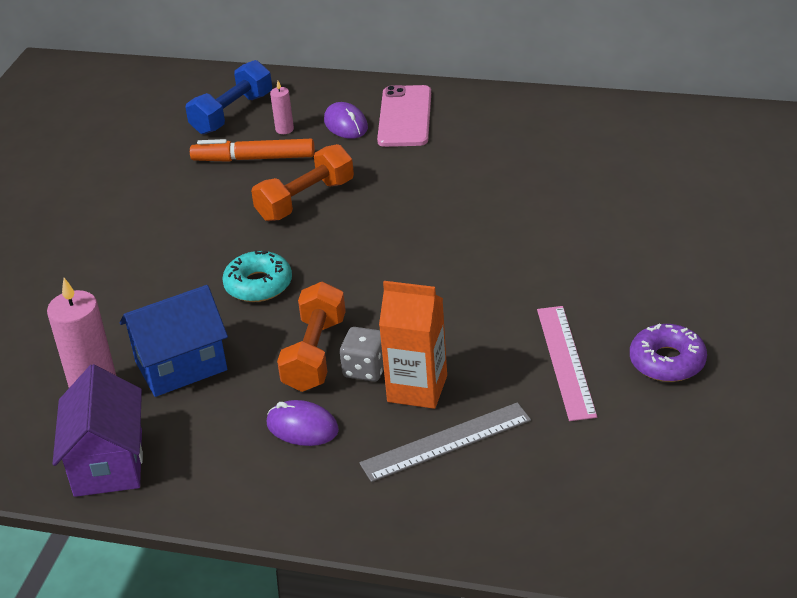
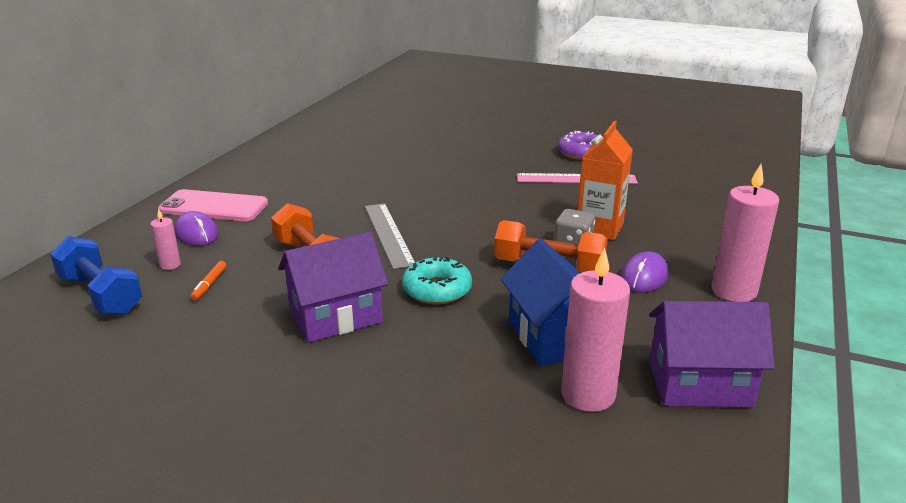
camera: 85 degrees left, 10 degrees down
(207, 236) = (336, 317): none -> purple house
(253, 159) = (209, 284): orange marker -> orange marker, size x0.47
(279, 500) = (733, 291): none -> pink candle
(346, 124) = (196, 233): purple mouse -> purple mouse turned 75 degrees clockwise
(446, 442) = (659, 222): grey ruler -> grey ruler (389, 234)

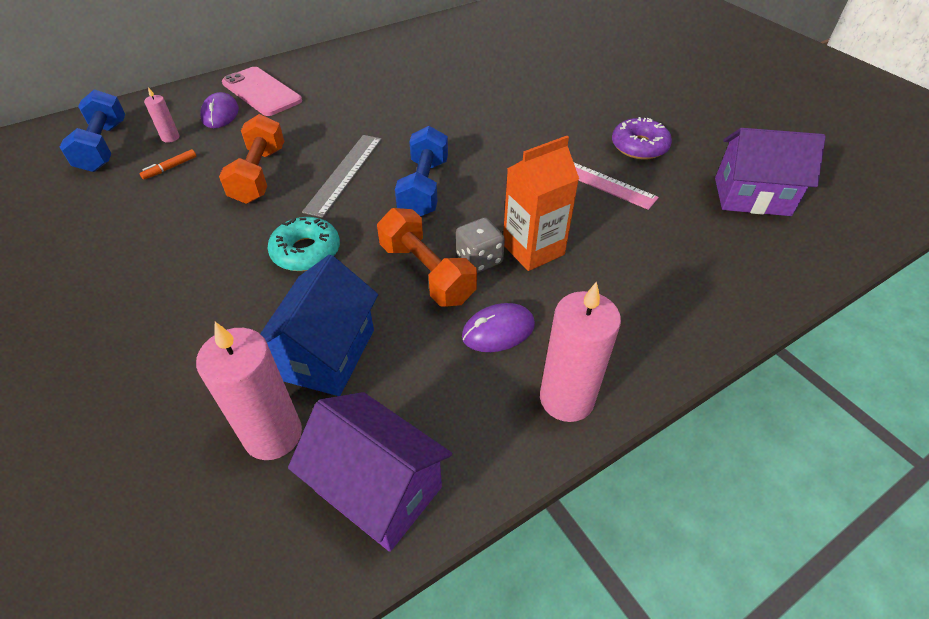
camera: 35 degrees right, 20 degrees up
(336, 317) = (205, 241): purple house -> purple house (752, 196)
(468, 222) = (424, 188): none -> blue dumbbell

